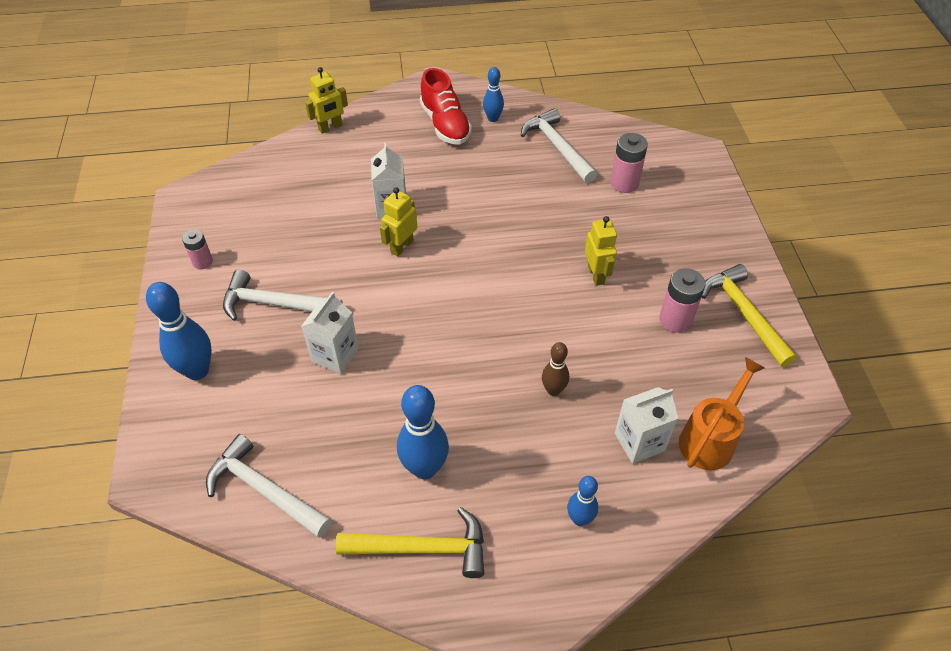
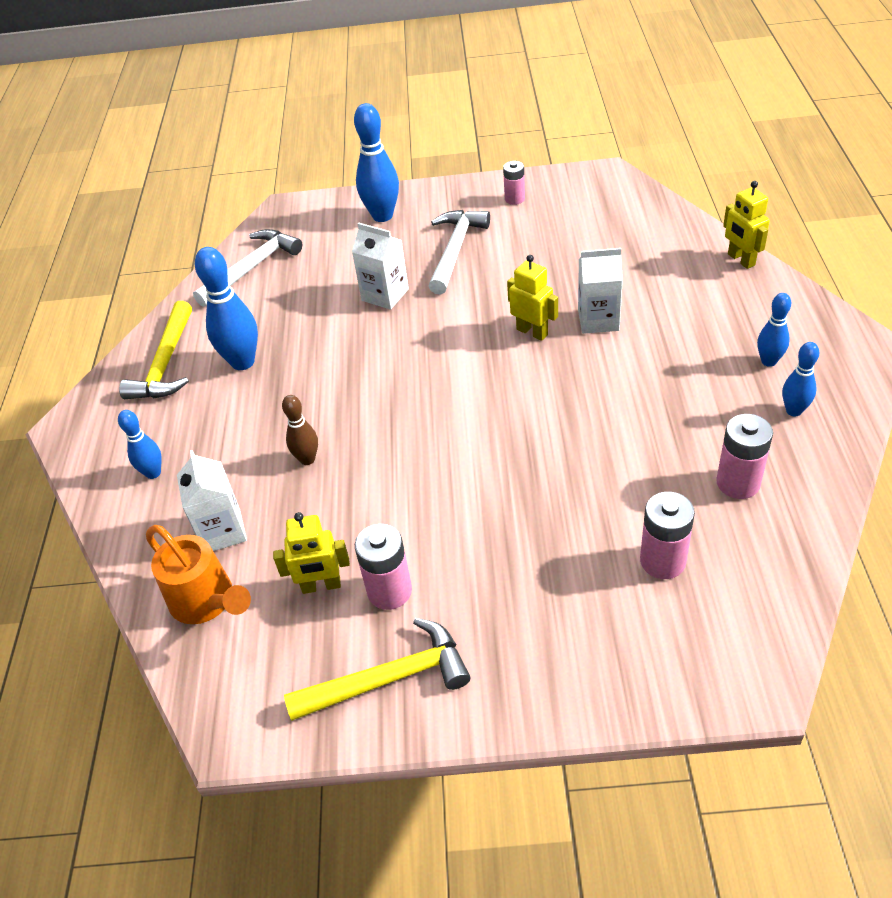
camera: 100 degrees right, 5 degrees down
(445, 124) = (768, 361): red shoe -> blue bowling pin
(557, 147) = (738, 483): white hammer -> pink battery
(596, 275) = (476, 511): yellow robot -> yellow robot (321, 586)

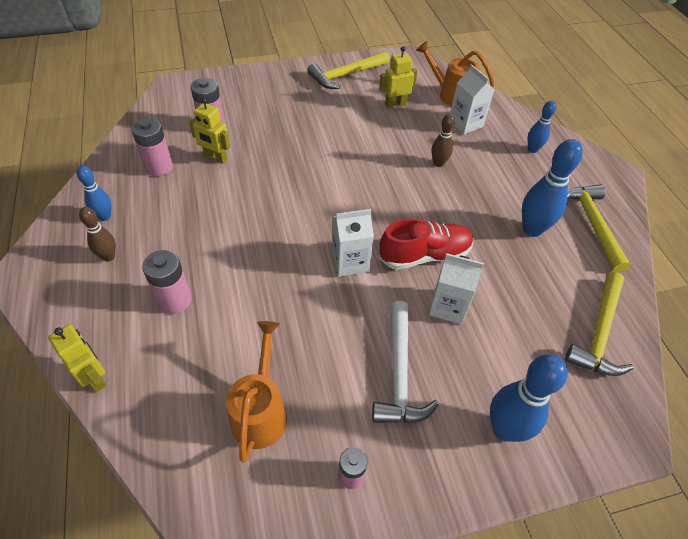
camera: 160 degrees right, 5 degrees up
(252, 268) = (599, 333): white hammer -> yellow hammer
(386, 342) = (424, 255): none -> red shoe
(389, 591) = (358, 104): pink battery -> pink battery (175, 300)
(532, 332) = (303, 273): yellow robot -> yellow robot (215, 158)
(584, 233) = (261, 411): none -> orange watering can
(598, 320) = (246, 289): white carton -> white carton (350, 262)
(768, 361) = (108, 256): blue bowling pin -> brown bowling pin

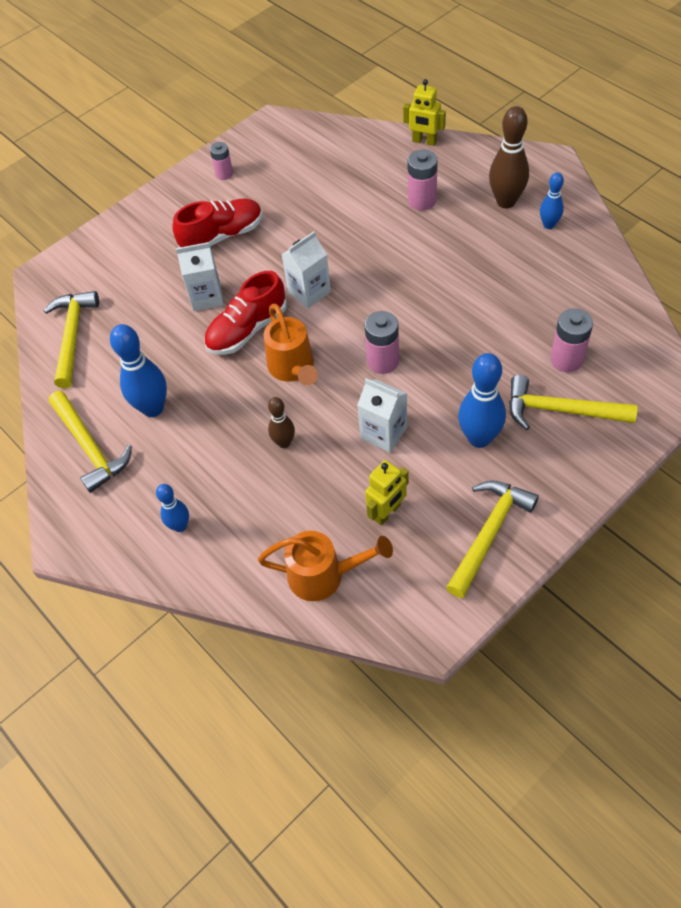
camera: 160 degrees right, 5 degrees up
(108, 256) = (506, 201): brown bowling pin -> brown bowling pin, size x1.73
(159, 167) = (561, 288): pink battery -> pink battery (383, 361)
(215, 158) = (520, 325): yellow robot -> none
(248, 104) = (560, 410): none -> yellow hammer
(261, 411) = (303, 175): orange watering can -> orange watering can (293, 368)
(399, 373) = (222, 236): white hammer -> red shoe
(465, 123) = (280, 527): white carton -> white carton (383, 433)
(504, 429) = (134, 238): blue bowling pin -> blue bowling pin (479, 438)

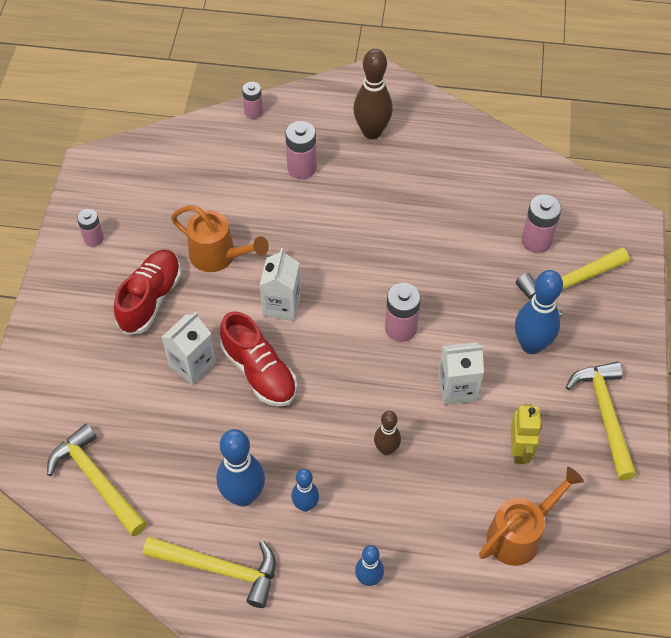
camera: 45 degrees left, 0 degrees up
(247, 330) = (259, 372): red shoe -> red shoe turned 45 degrees counterclockwise
(293, 368) = (333, 381): orange watering can -> orange watering can (218, 256)
(424, 141) = (253, 112): yellow robot -> pink battery
(549, 225) = (424, 134): blue bowling pin -> blue bowling pin (305, 505)

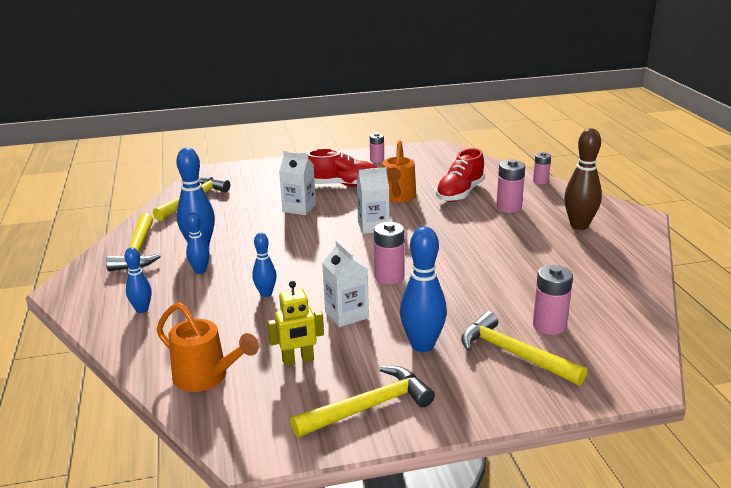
camera: 70 degrees right, 30 degrees down
(259, 372) = (308, 231): red shoe -> red shoe (460, 193)
(386, 449) = (266, 294): brown bowling pin -> blue bowling pin

